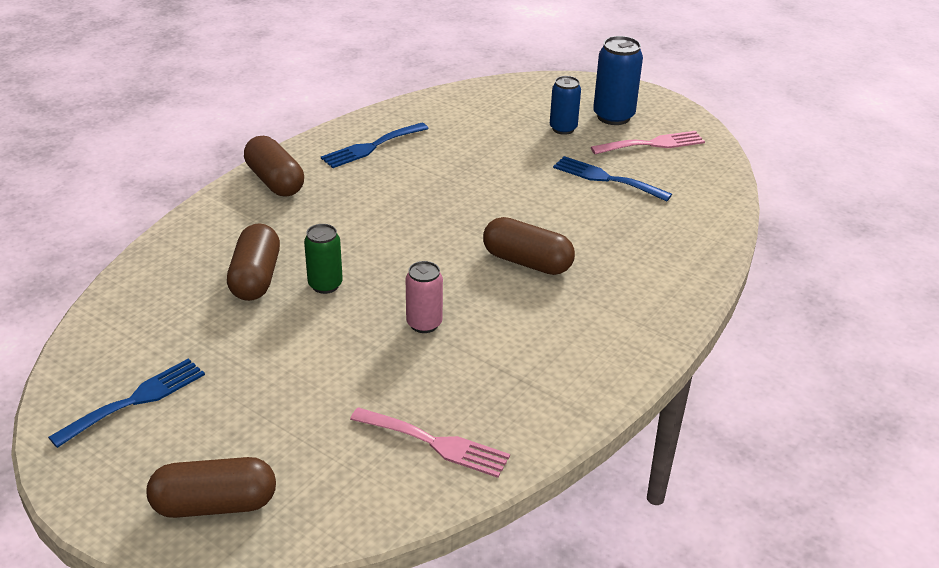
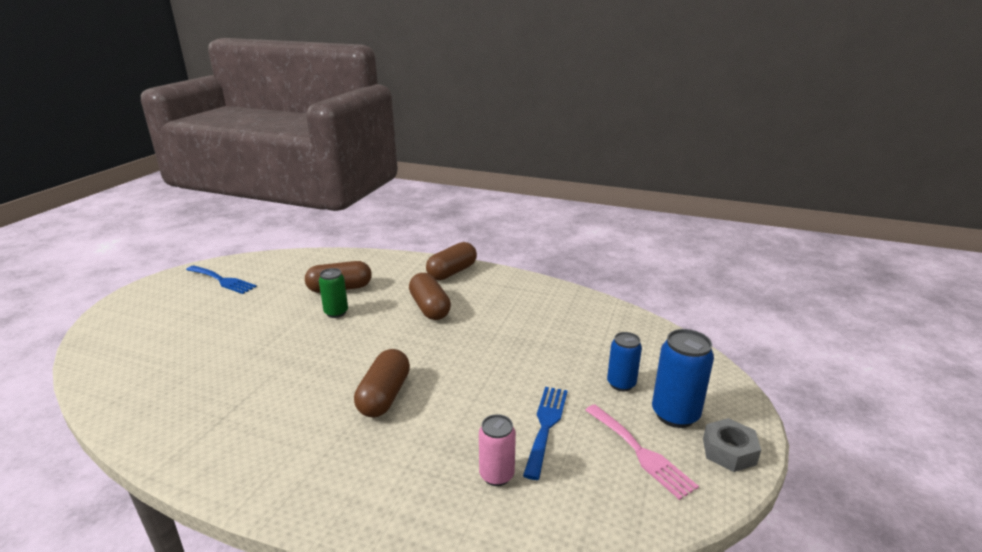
camera: 75 degrees right, 10 degrees down
(215, 504) = (126, 321): brown capsule -> brown capsule (430, 308)
(371, 147) = (518, 296): blue fork -> none
(424, 324) = (294, 359): pink can -> pink can (496, 475)
(436, 443) = (155, 388): pink fork -> none
(662, 108) = (729, 451): none -> grey nut

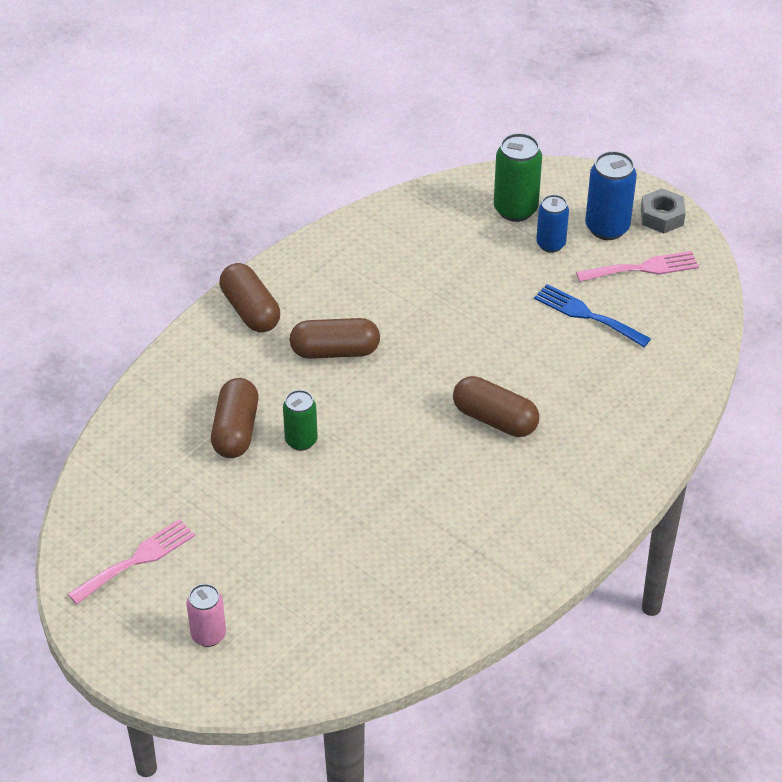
camera: 70 degrees left, 20 degrees up
(222, 280) = (137, 560): blue fork -> pink fork
(496, 475) = (634, 364): pink can -> pink can (208, 635)
(646, 356) = (515, 209): none -> green can

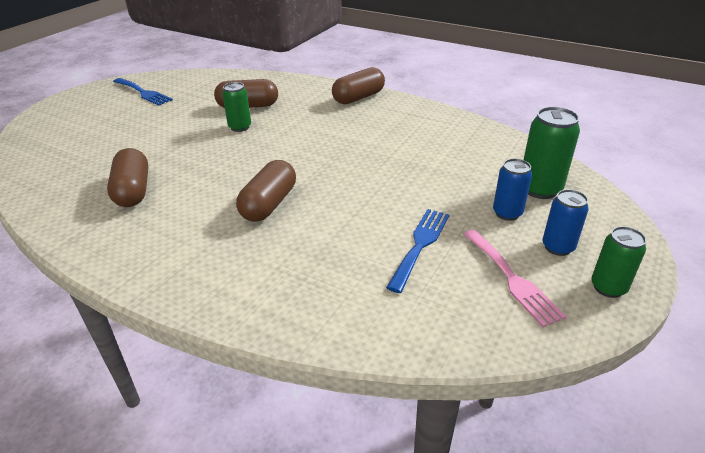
camera: 80 degrees right, 10 degrees down
(137, 560) = (143, 93): pink fork -> blue fork
(208, 635) = (76, 119): pink can -> none
(335, 351) = (329, 129): brown capsule -> brown capsule (133, 191)
(607, 228) = (558, 247): blue can -> blue can, size x0.65
(662, 217) = (608, 287): grey nut -> green can

